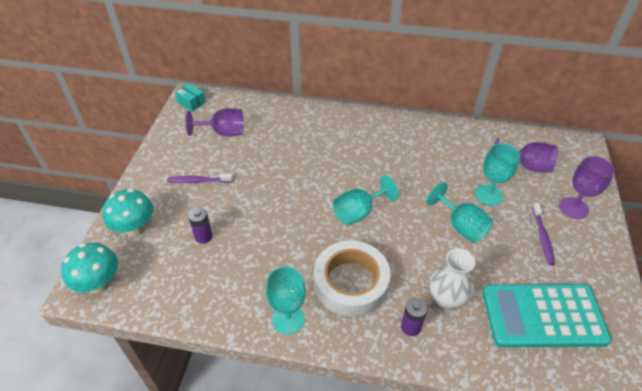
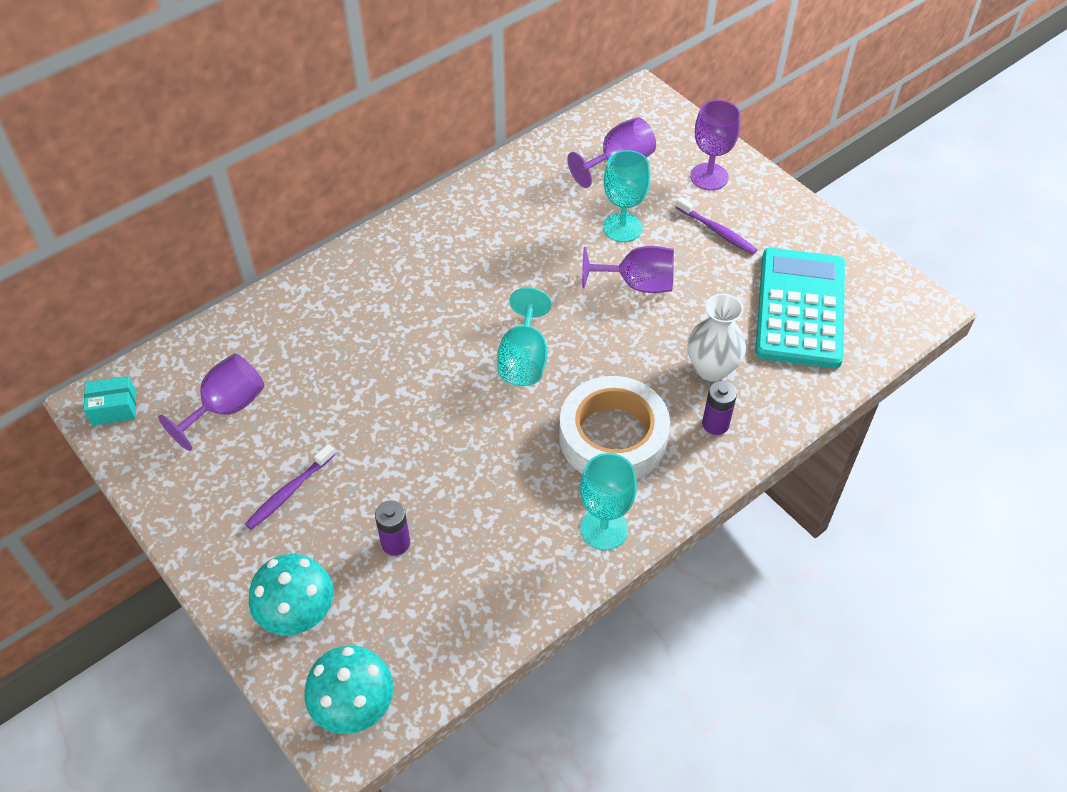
camera: 50 degrees left, 5 degrees up
(461, 226) = (637, 284): turquoise goblet -> purple goblet
(543, 316) = (800, 308): turquoise calculator -> turquoise calculator turned 150 degrees clockwise

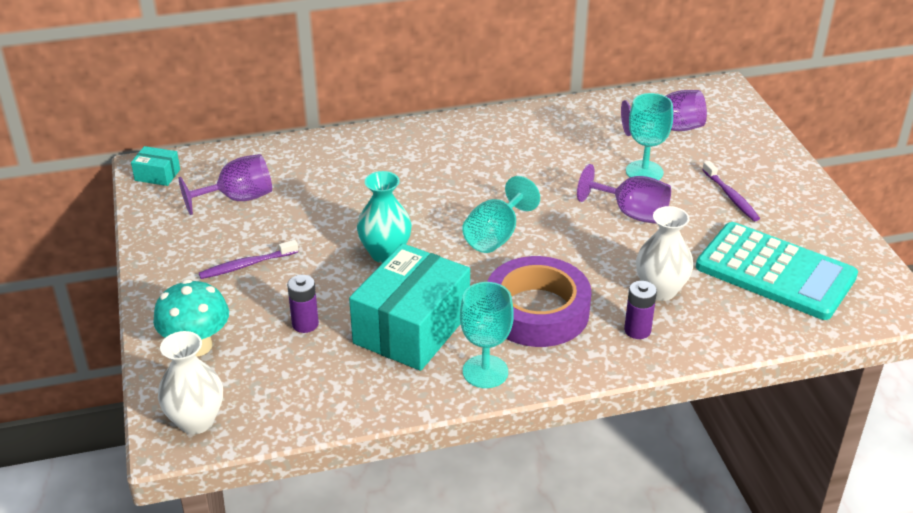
camera: 25 degrees right, 15 degrees down
(355, 708) = (196, 421): turquoise mushroom -> white vase
(426, 422) = (385, 253): none -> turquoise vase
(505, 505) = (412, 328): none -> turquoise box
(613, 437) = (537, 311): white tape -> purple tape
(709, 177) = (748, 157): purple goblet -> none
(800, 308) = (775, 272): turquoise calculator -> turquoise calculator turned 90 degrees clockwise

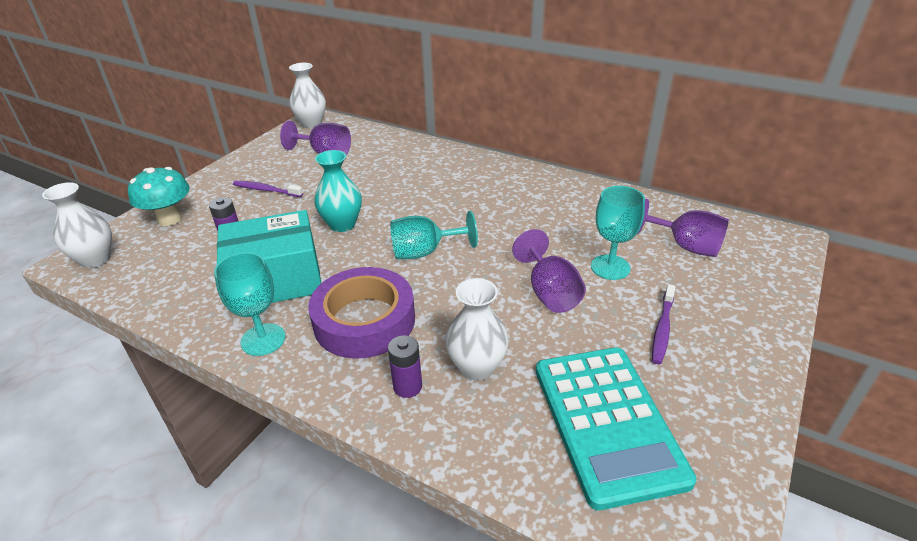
camera: 45 degrees right, 0 degrees up
(157, 175) = (311, 124): turquoise box -> white vase

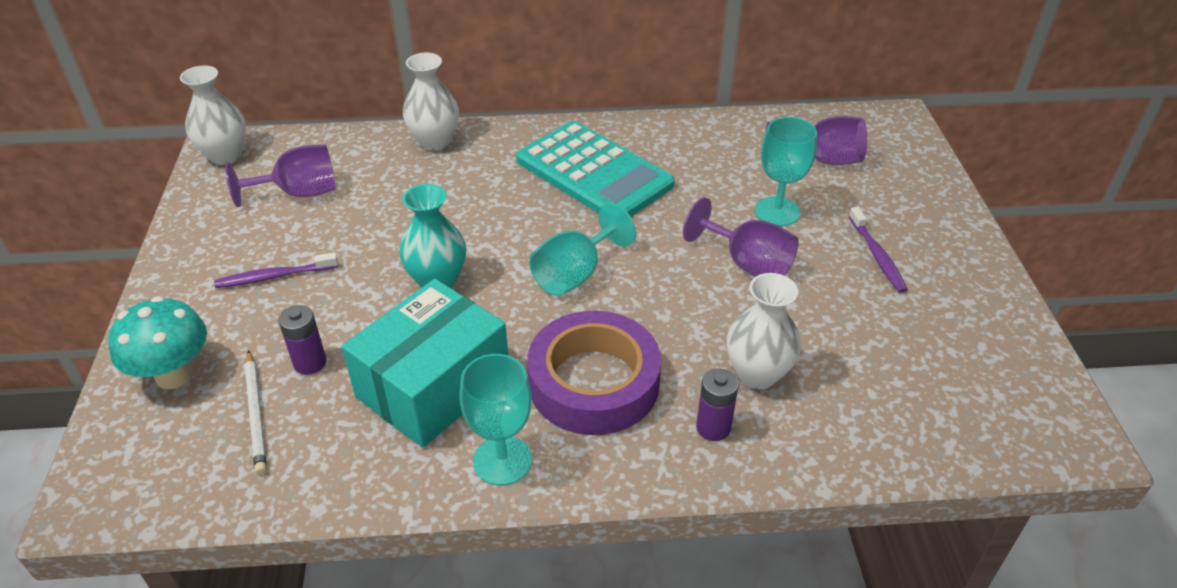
camera: 35 degrees left, 5 degrees up
(96, 259) = (128, 480): white vase -> white vase (435, 141)
(180, 254) = (256, 414): none -> white pencil
(607, 422) = (913, 367): turquoise calculator -> turquoise calculator (594, 173)

